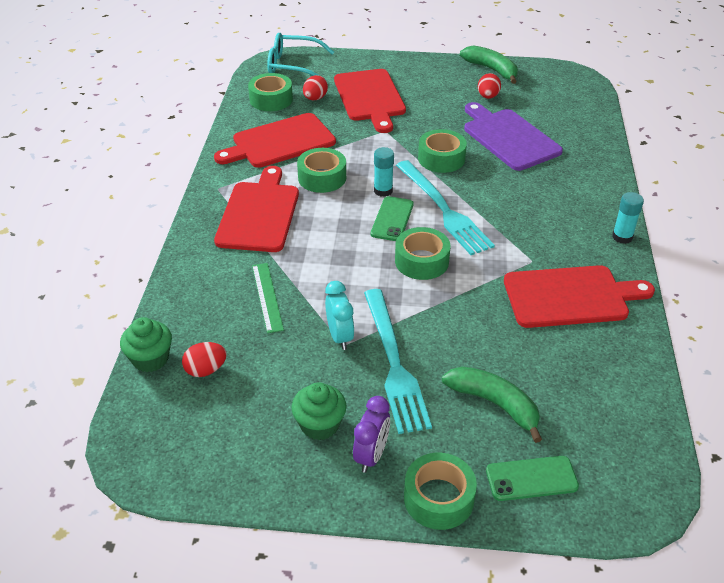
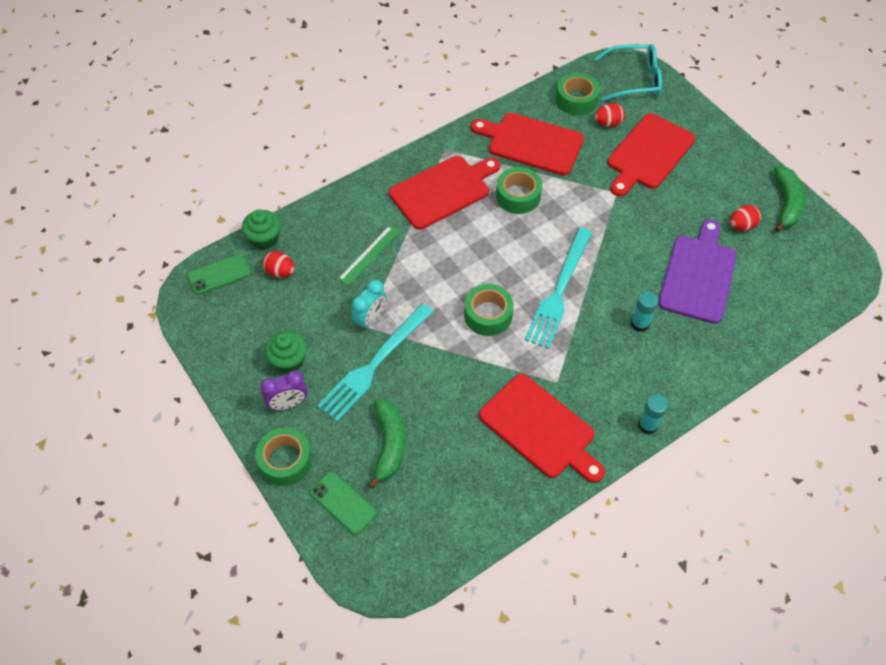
camera: 50 degrees right, 15 degrees up
(293, 66) = (634, 79): turquoise glasses -> turquoise glasses turned 120 degrees clockwise
(383, 190) = (542, 241): turquoise glue stick -> turquoise glue stick (640, 324)
(392, 219) = (516, 268): green phone -> green phone (219, 274)
(441, 158) = (620, 250): green tape -> none

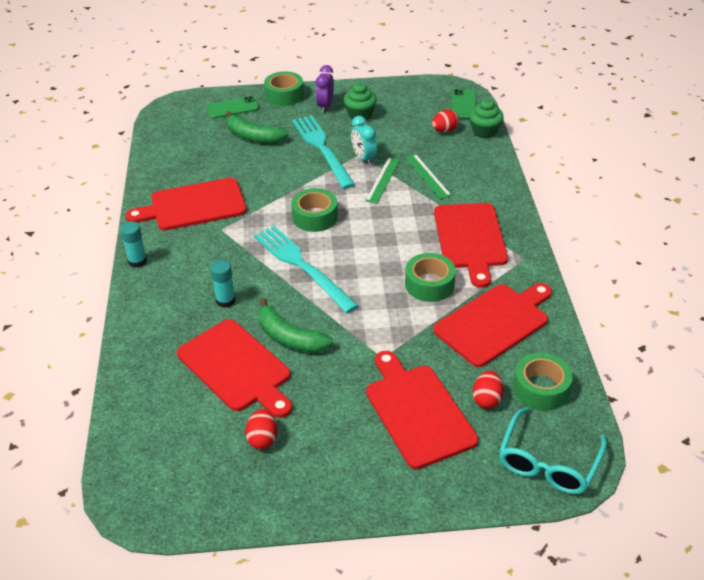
camera: 120 degrees right, 15 degrees down
(397, 287) = (382, 180): none -> green ruler
(698, 275) = (236, 368): purple cutting board -> red cutting board
(786, 203) = (258, 501): green banana -> green banana (290, 337)

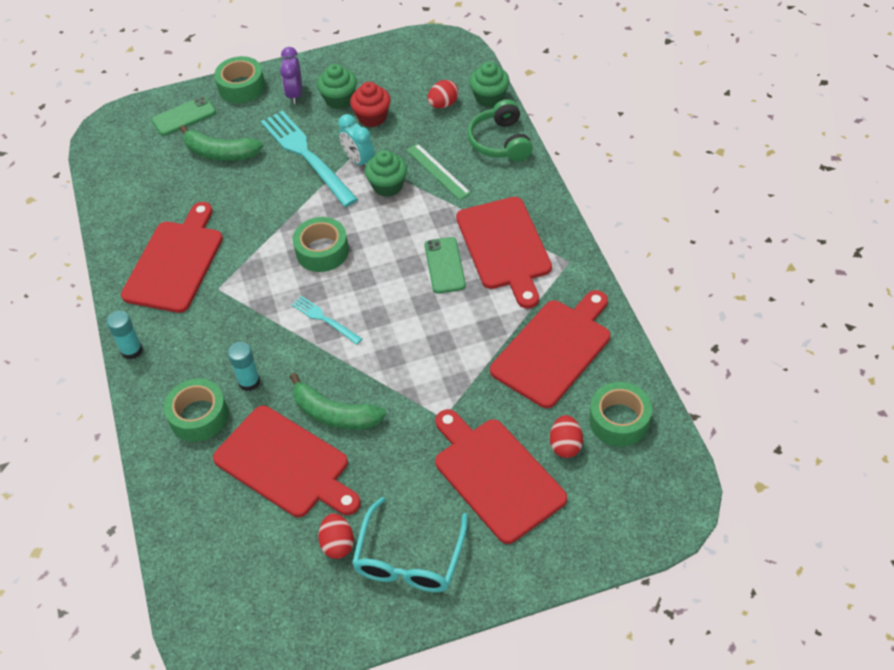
camera: 10 degrees left, 10 degrees up
(193, 205) = (176, 262): red cutting board -> red cutting board turned 135 degrees clockwise
(302, 266) = (324, 319): turquoise fork -> turquoise fork, size x0.50
(382, 180) = (388, 186): green ruler -> green cupcake
(383, 131) = (372, 117): none -> red cupcake
(429, 284) = (472, 315): green tape -> green tape (199, 416)
(463, 105) = (457, 64): green phone -> green phone (444, 265)
(486, 163) = (500, 142): none -> green headphones
(548, 463) = (644, 506): turquoise glasses -> turquoise glasses (409, 559)

